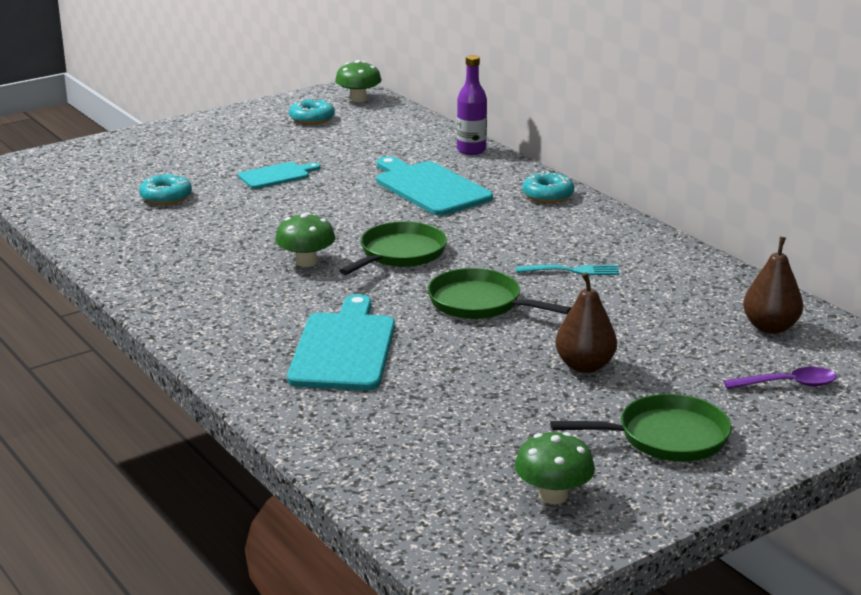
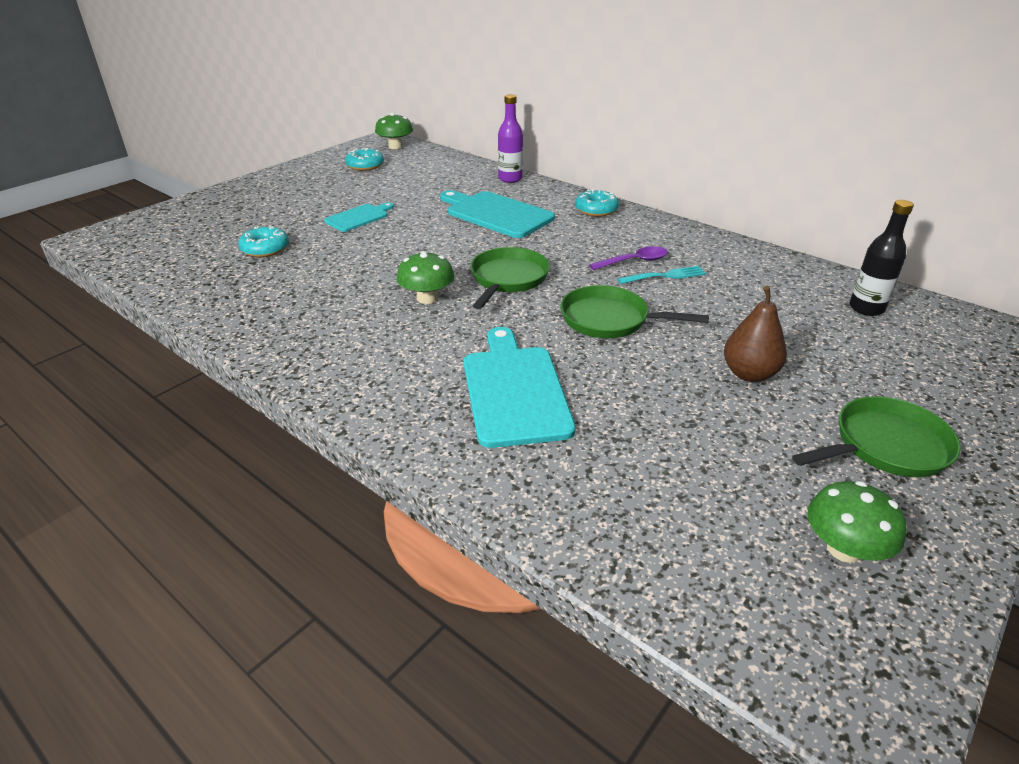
camera: 15 degrees left, 10 degrees up
(770, 327) = (866, 308): brown pear -> black bottle
(788, 384) = (933, 365): purple spoon -> purple spoon (634, 261)

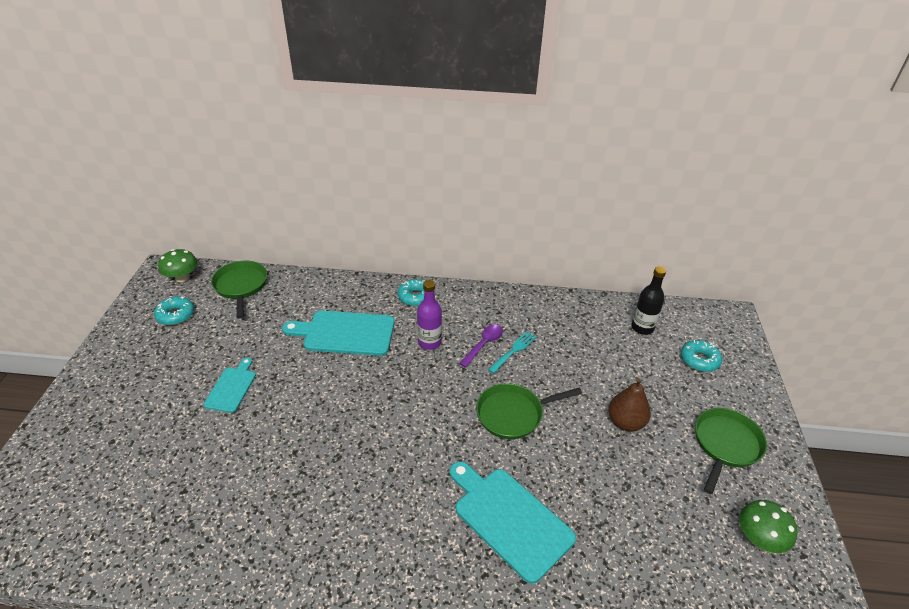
camera: 35 degrees left, 5 degrees up
(265, 249) = (180, 468): turquoise donut -> turquoise donut (699, 360)
(427, 298) = (373, 457): green mushroom -> none
(508, 279) = (414, 406): green pan -> green pan (241, 286)
(510, 179) = (321, 284): purple bottle -> purple bottle (429, 342)

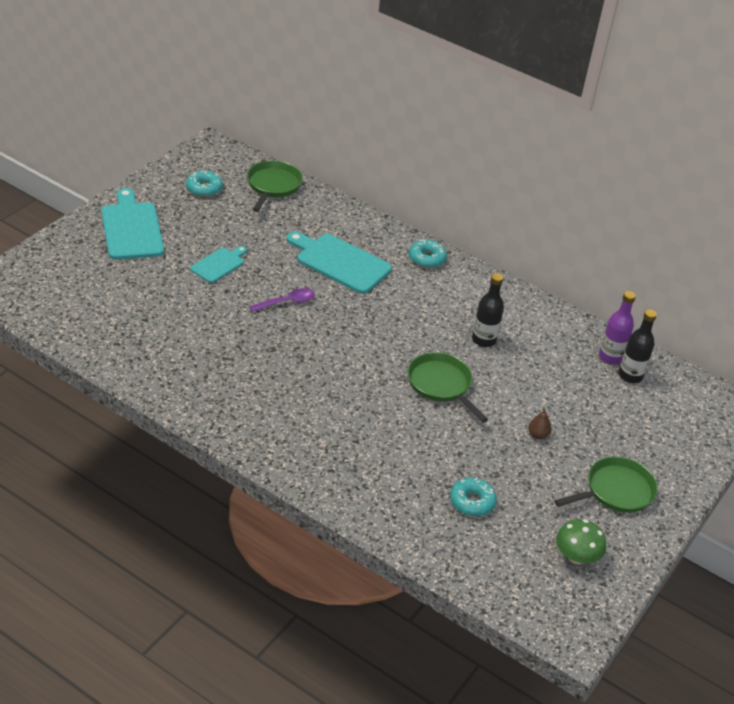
camera: 25 degrees right, 0 degrees up
(182, 277) = (226, 158): green mushroom -> none
(429, 342) = (410, 301): purple bottle -> purple bottle (610, 357)
(484, 344) = (459, 323): purple spoon -> purple spoon (287, 302)
(509, 519) = (378, 448): turquoise cutting board -> turquoise cutting board (132, 228)
(513, 414) = (441, 385): green pan -> green pan turned 45 degrees clockwise
(514, 350) = (484, 340): turquoise fork -> black bottle
(625, 422) = (538, 435): brown pear -> brown pear, size x0.56
(699, 360) = (661, 424): turquoise donut -> turquoise donut (472, 502)

